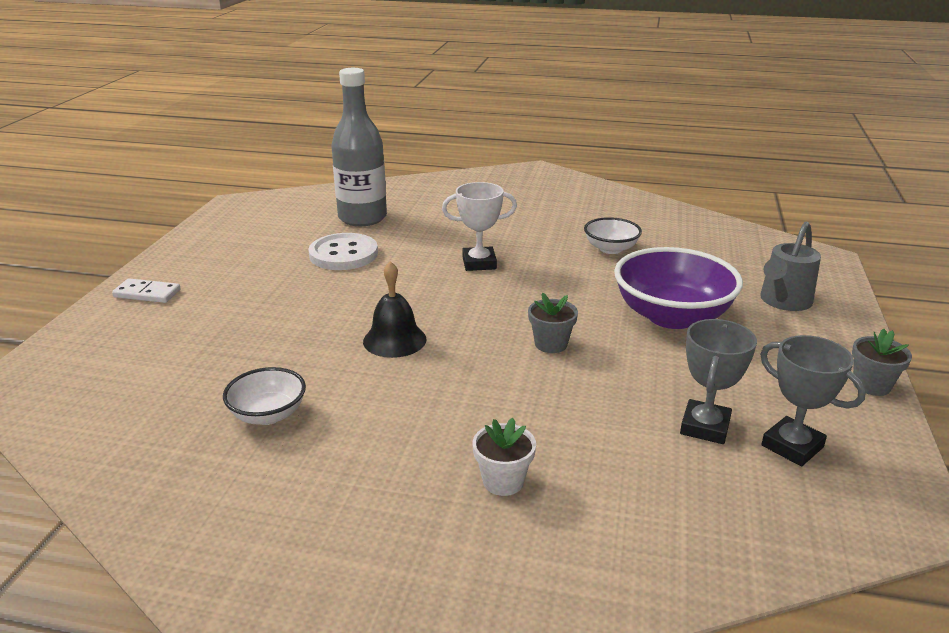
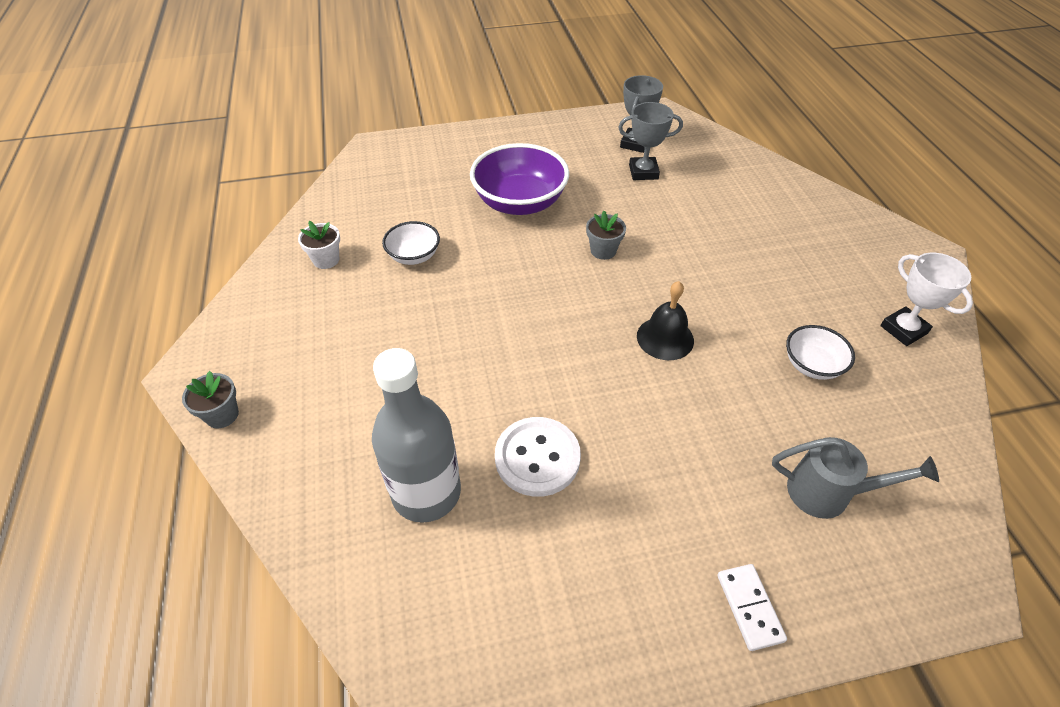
camera: 115 degrees left, 20 degrees up
(479, 263) = (493, 334): white trophy -> white trophy (903, 329)
(503, 481) = (759, 232): white flower pot -> white flower pot (326, 260)
(783, 302) = (464, 158): grey watering can -> grey watering can (828, 493)
(871, 385) = (552, 123): grey flower pot -> grey flower pot (222, 415)

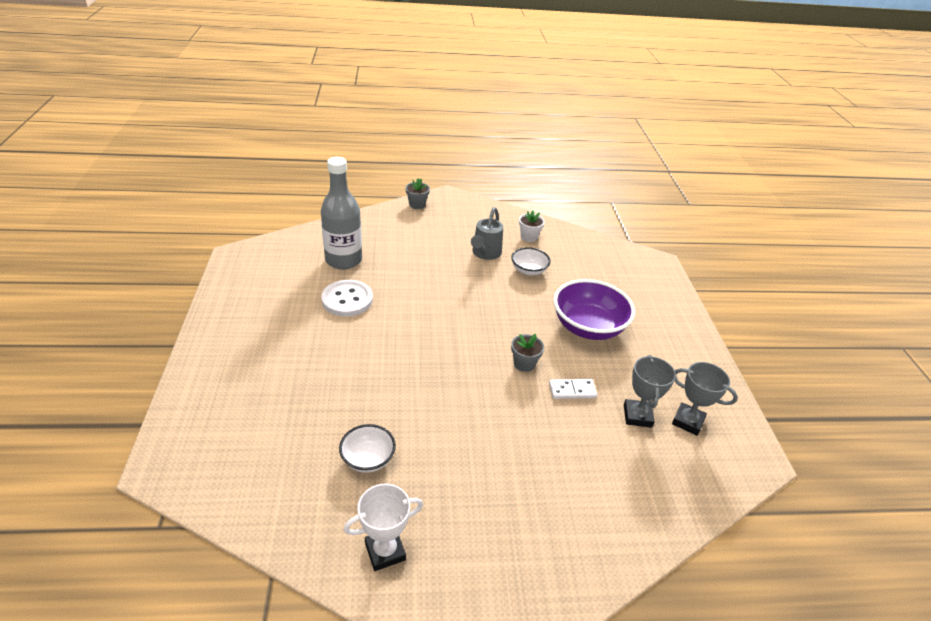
camera: 95 degrees right, 10 degrees down
(665, 338) = (422, 377): black bell -> none
(749, 607) = (216, 361): white domino -> white domino (572, 390)
(828, 493) = (260, 424): grey watering can -> grey watering can (485, 253)

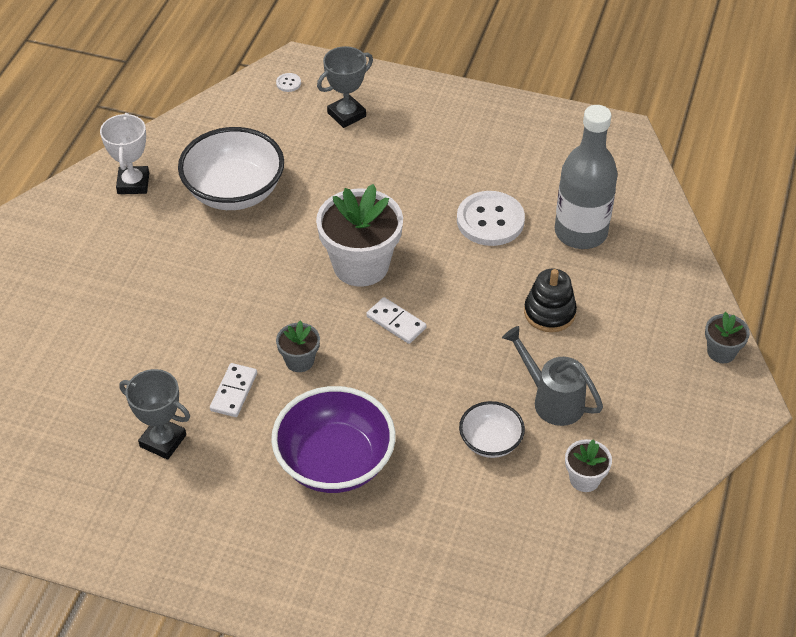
camera: 115 degrees right, 10 degrees up
(196, 466) = (288, 83): none -> white button
(368, 459) = (234, 192): white bowl -> white bowl, size x1.85
(419, 354) = (361, 265): none -> white flower pot
(420, 263) = (549, 312): none -> black stacking toy
(463, 325) = (396, 322): none -> white domino
(687, 421) = (126, 491): grey trophy -> grey trophy (346, 115)

